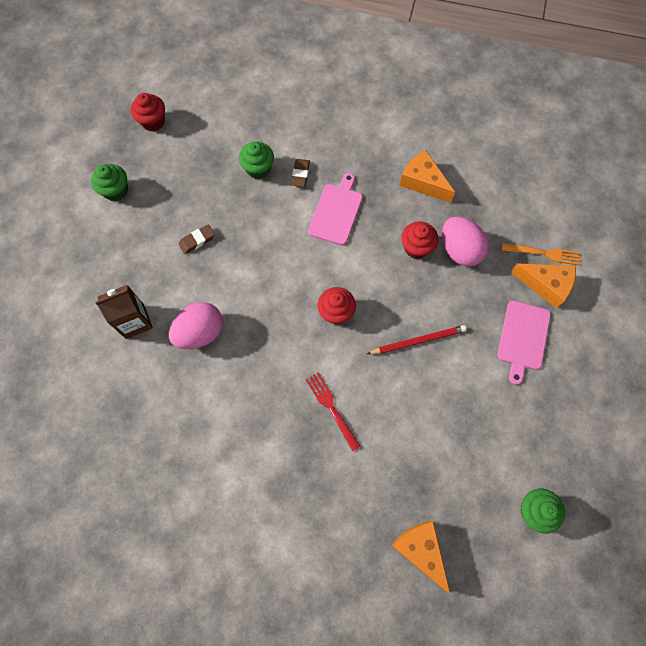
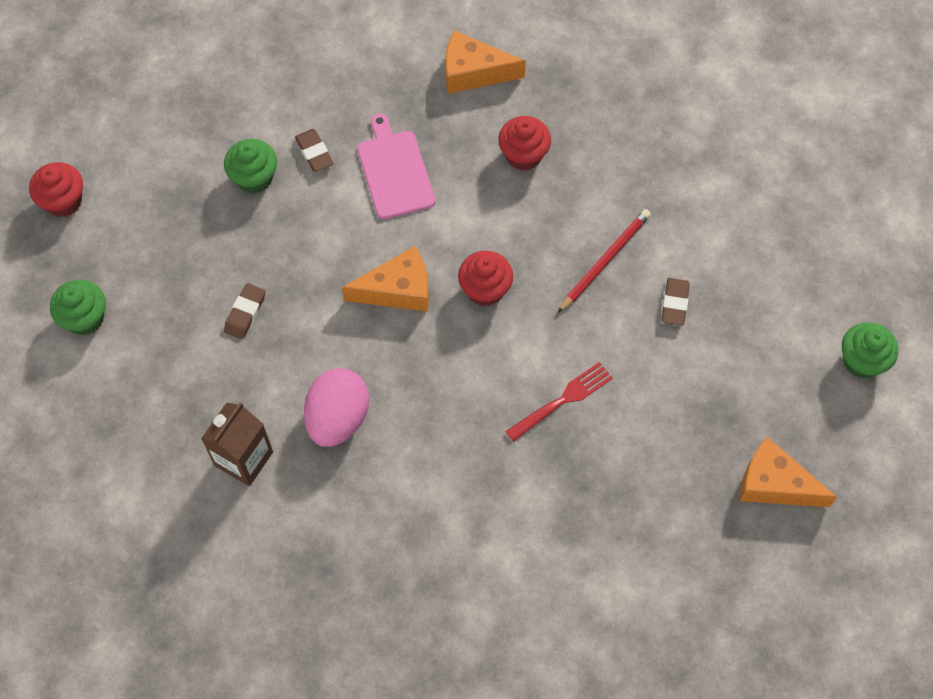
camera: 35 degrees left, 5 degrees down
(331, 408) = (562, 400): red fork -> red fork turned 120 degrees clockwise
(441, 394) = (674, 303): none -> brown eraser
(459, 250) = (576, 127): pink egg -> none
(523, 338) = (718, 183): pink cutting board -> none
(544, 253) = (674, 72): orange fork -> none
(545, 285) = (701, 108): orange cheese -> orange cheese (398, 290)

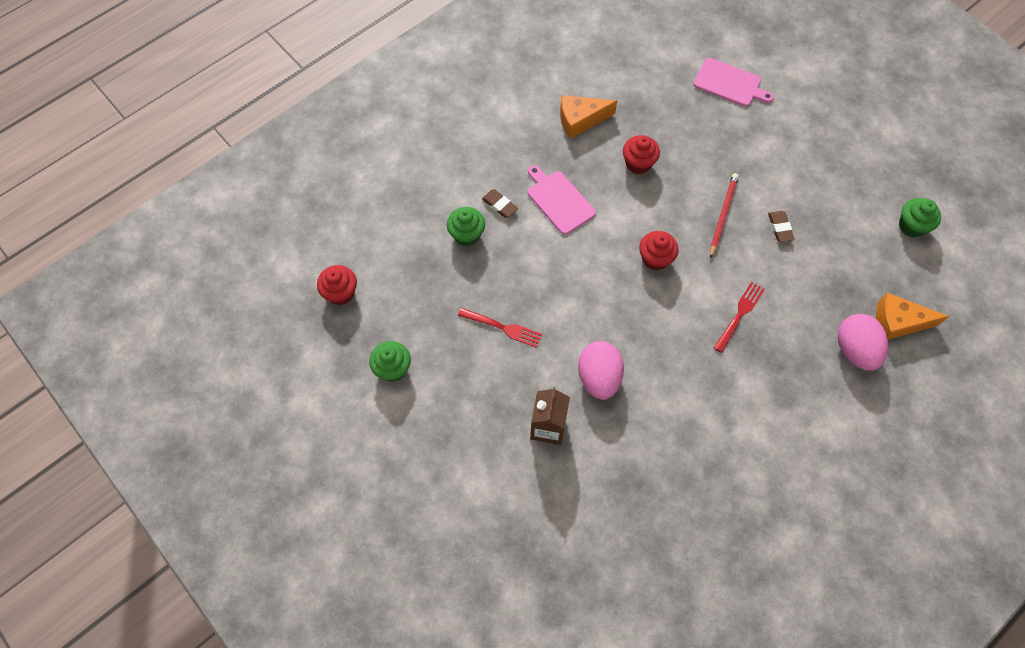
camera: 20 degrees left, 0 degrees up
(245, 313) = (503, 327): brown eraser -> red fork
(398, 290) = (598, 278): orange cheese -> none
(696, 499) = (854, 350): none -> pink egg
(703, 84) = (729, 83): none -> pink cutting board

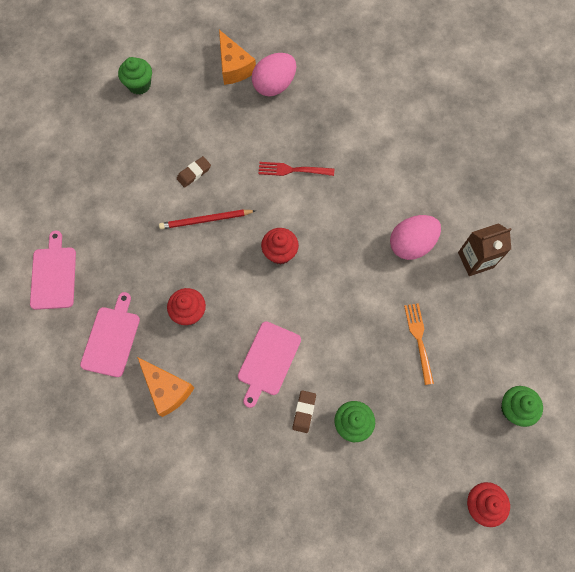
camera: 120 degrees left, 5 degrees up
(503, 327) = (419, 340): red fork -> orange fork
(647, 101) = (111, 338): none -> pink cutting board

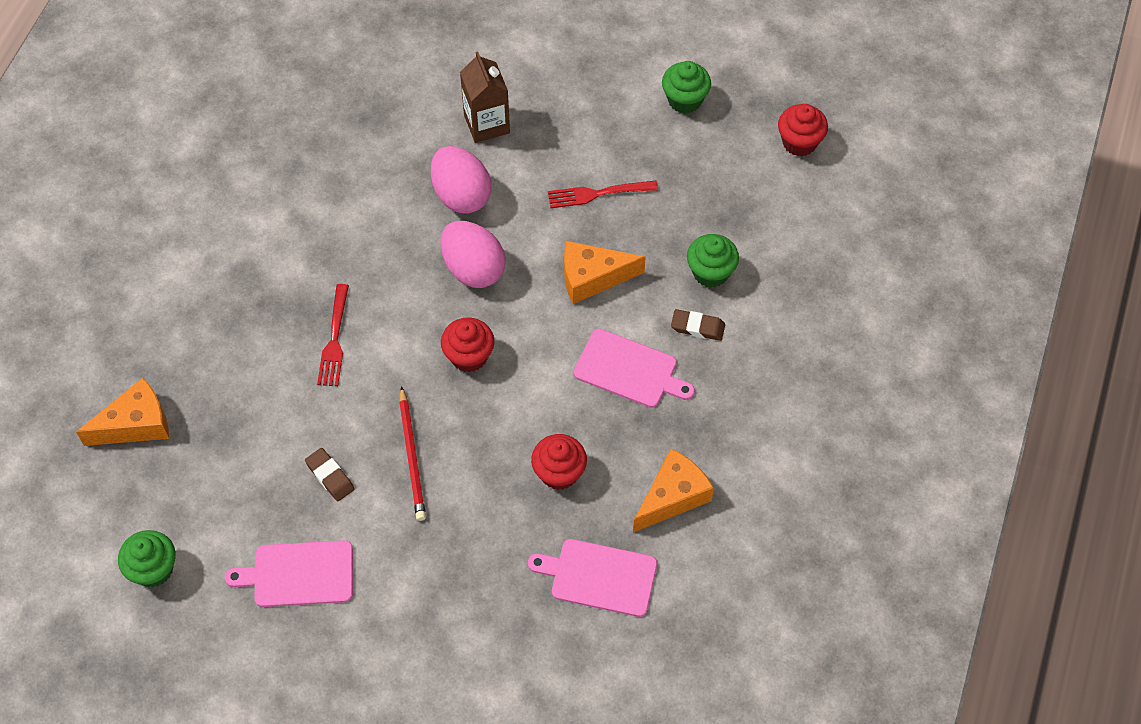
camera: 90 degrees left, 10 degrees down
(54, 275) = (497, 671): pink cutting board -> pink cutting board (299, 574)
(274, 85) = (179, 365): pink egg -> pink egg (473, 269)
(345, 335) = (592, 278): none -> orange cheese
(419, 340) = (598, 194): orange fork -> red fork

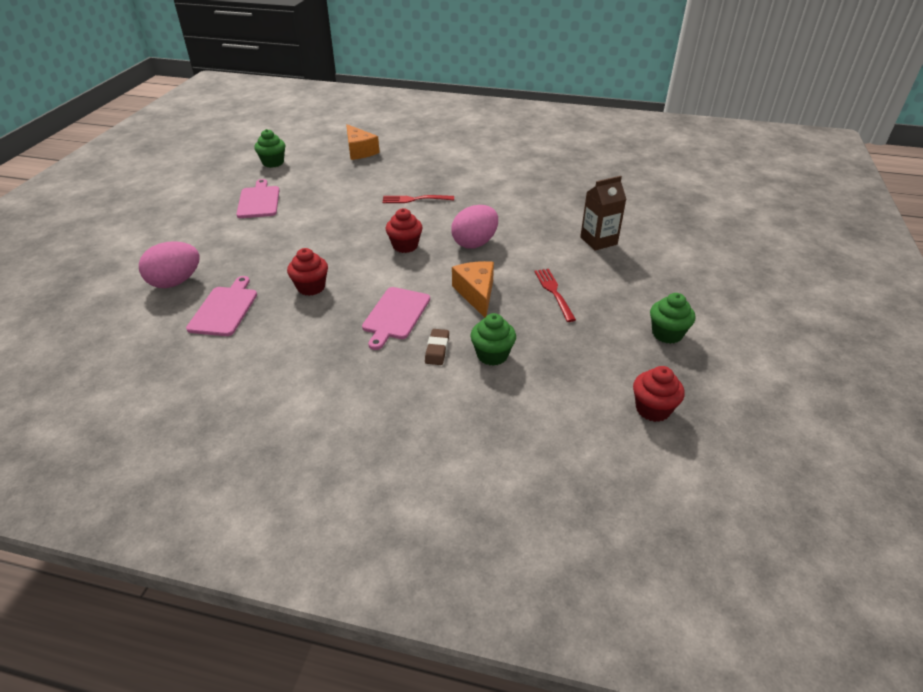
camera: 85 degrees right, 20 degrees down
(330, 476) = (320, 205): brown eraser -> none
(412, 456) = (331, 230): red pencil -> none
(461, 195) = (534, 235): pink egg -> pink egg (175, 282)
(672, 497) = (282, 342): orange cheese -> none

